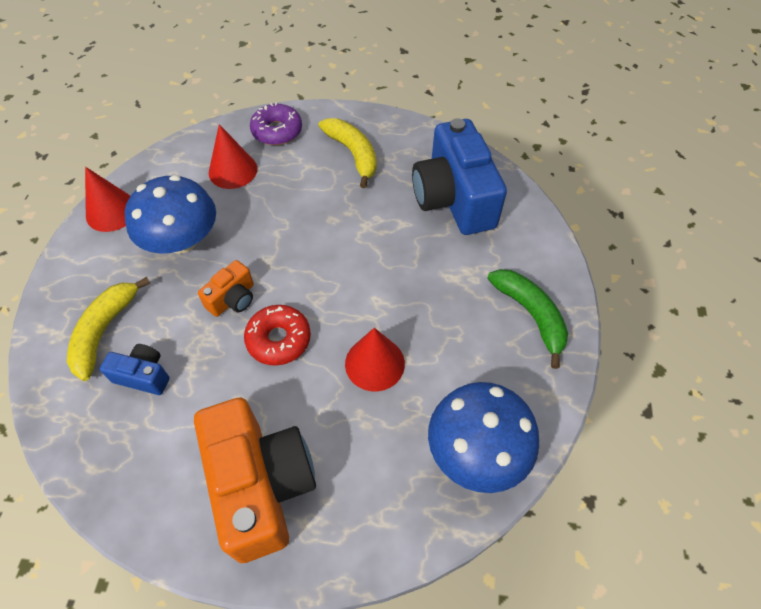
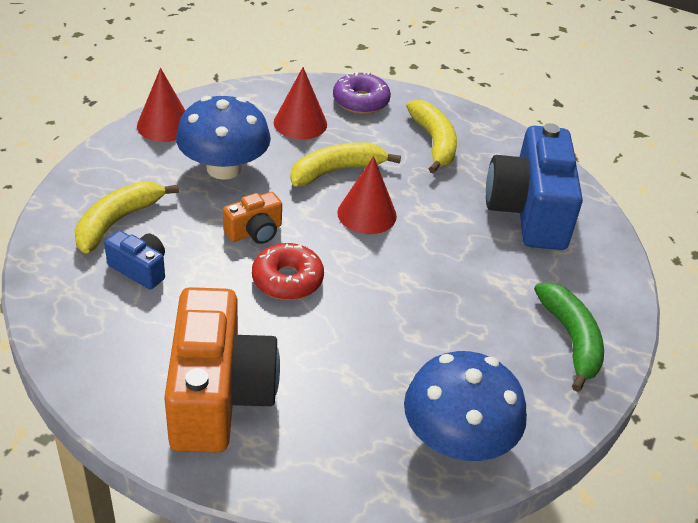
camera: 15 degrees right, 15 degrees down
(281, 210) = (336, 171): none -> yellow banana
(374, 363) = (379, 330): red cone -> red cone (367, 214)

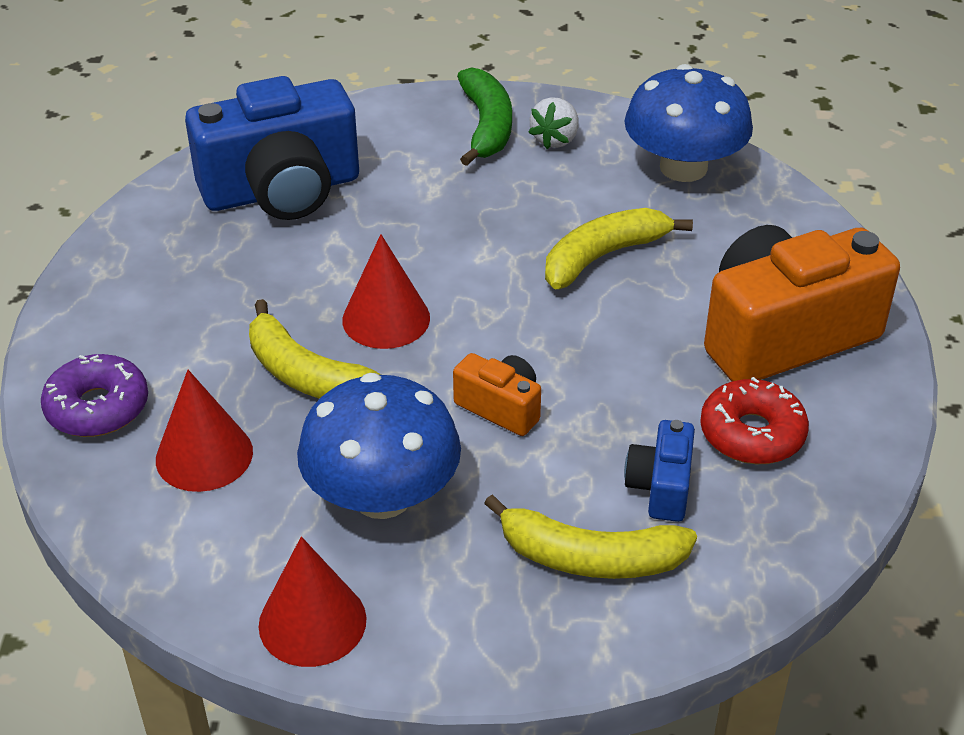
camera: 110 degrees left, 0 degrees up
(287, 280) = (566, 346): red donut -> red donut (752, 434)
(434, 142) = (173, 302): yellow banana -> yellow banana (603, 256)
(535, 373) = (555, 139): none -> white strawberry
(571, 339) = (486, 126): green banana -> green banana turned 120 degrees clockwise

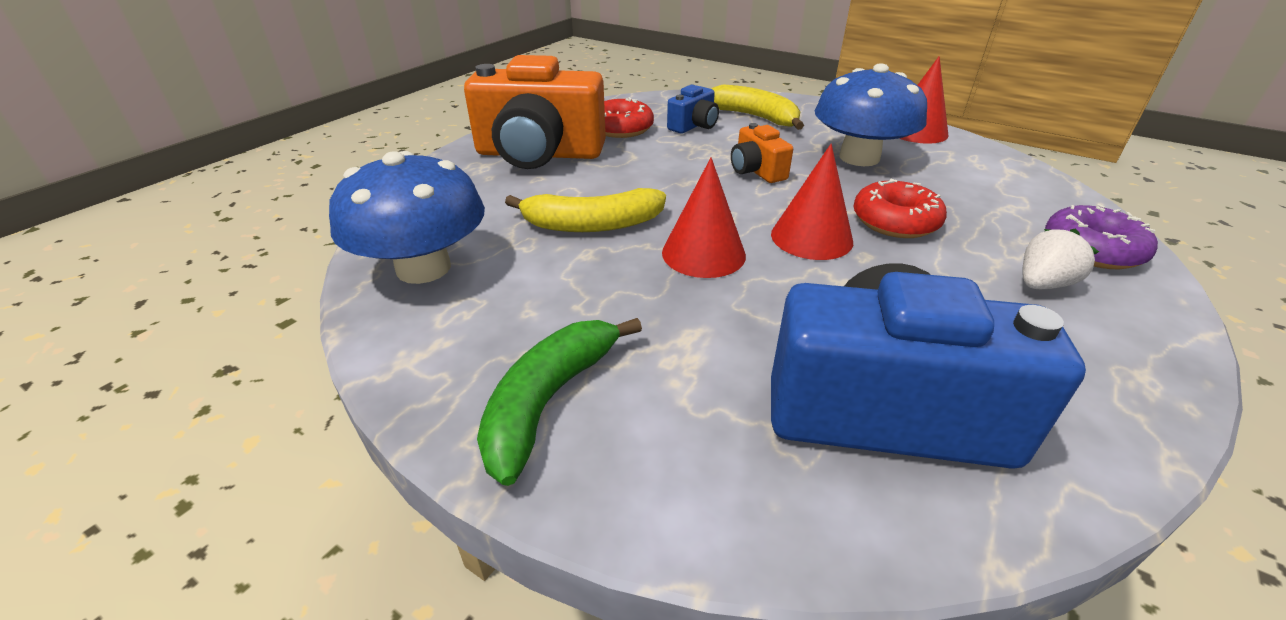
camera: 150 degrees left, 5 degrees down
(204, 455) = (986, 201): red cone -> red cone (703, 253)
(307, 375) = (895, 221): yellow banana -> red donut
(555, 139) = (494, 346): white strawberry -> white strawberry (1042, 284)

